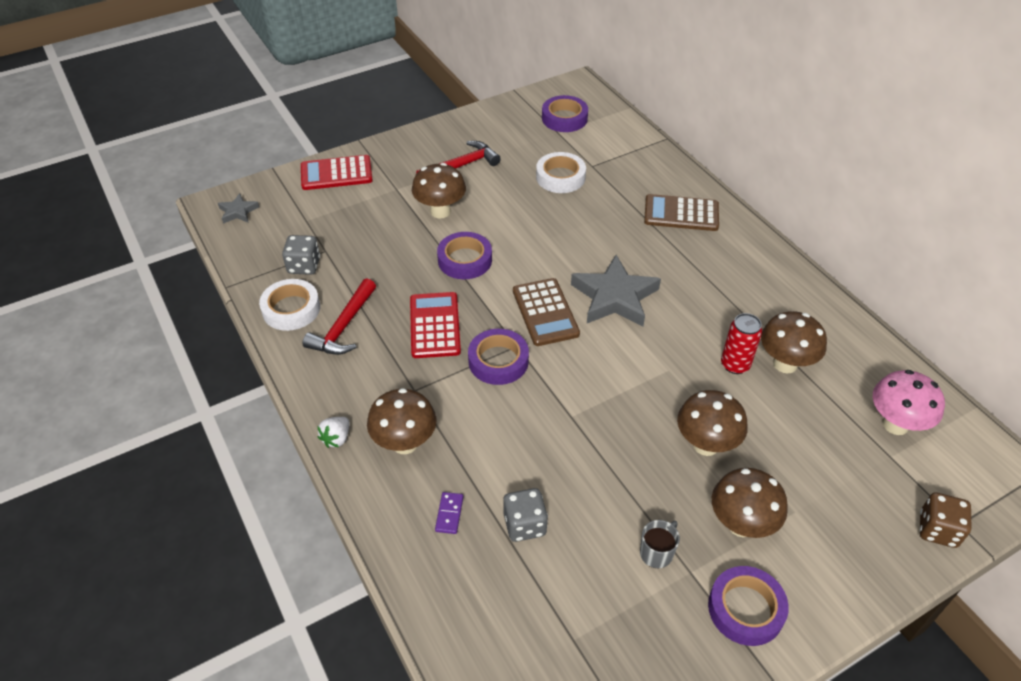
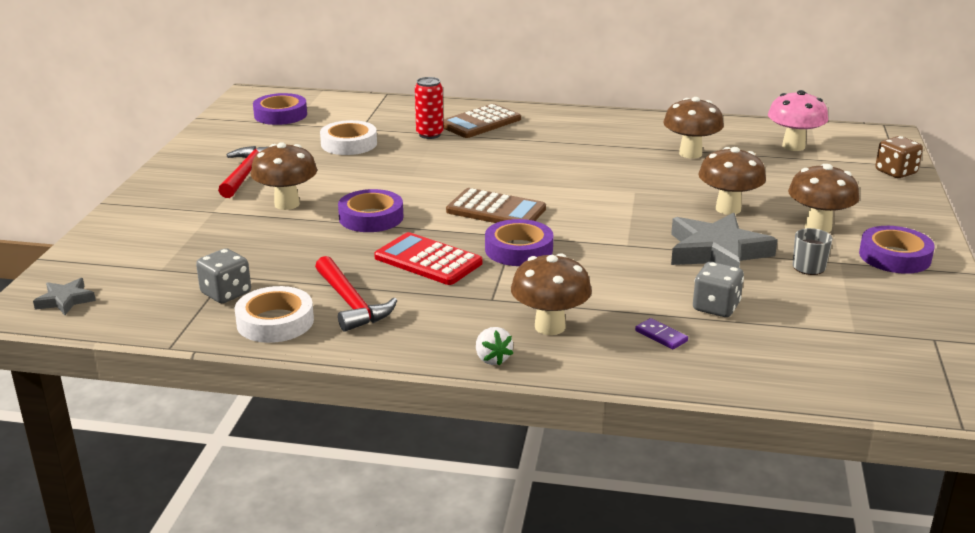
camera: 50 degrees left, 20 degrees down
(336, 174) = (126, 230): red calculator -> none
(615, 297) = (526, 179): grey star -> grey star (717, 252)
(735, 365) = (666, 169): red can -> red can (429, 134)

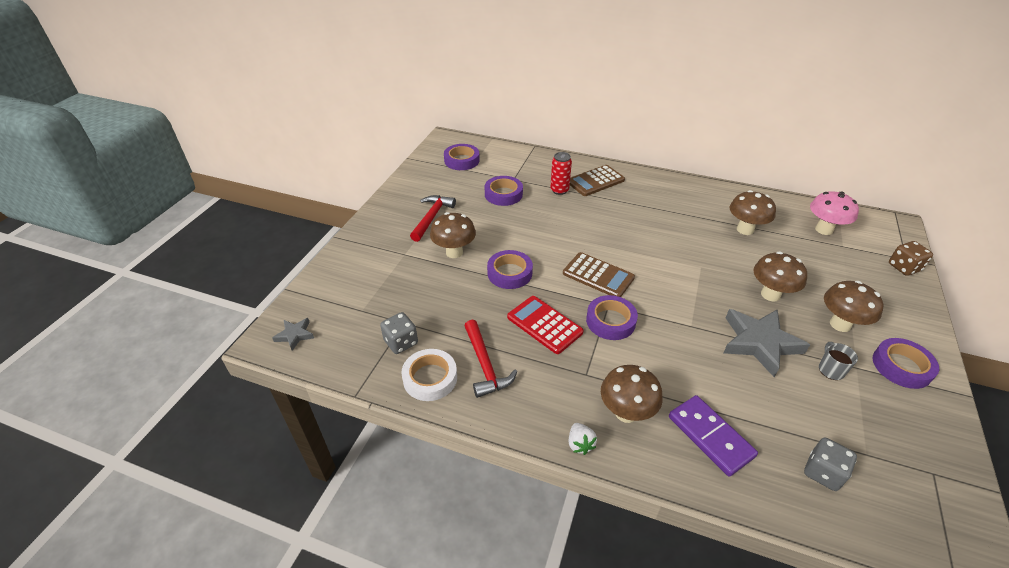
camera: 10 degrees right, 15 degrees up
(349, 144) = (503, 194): white tape -> purple tape
(661, 336) = (710, 436): purple domino -> purple domino, size x2.16
(716, 307) = (755, 408): grey dice -> grey dice (823, 472)

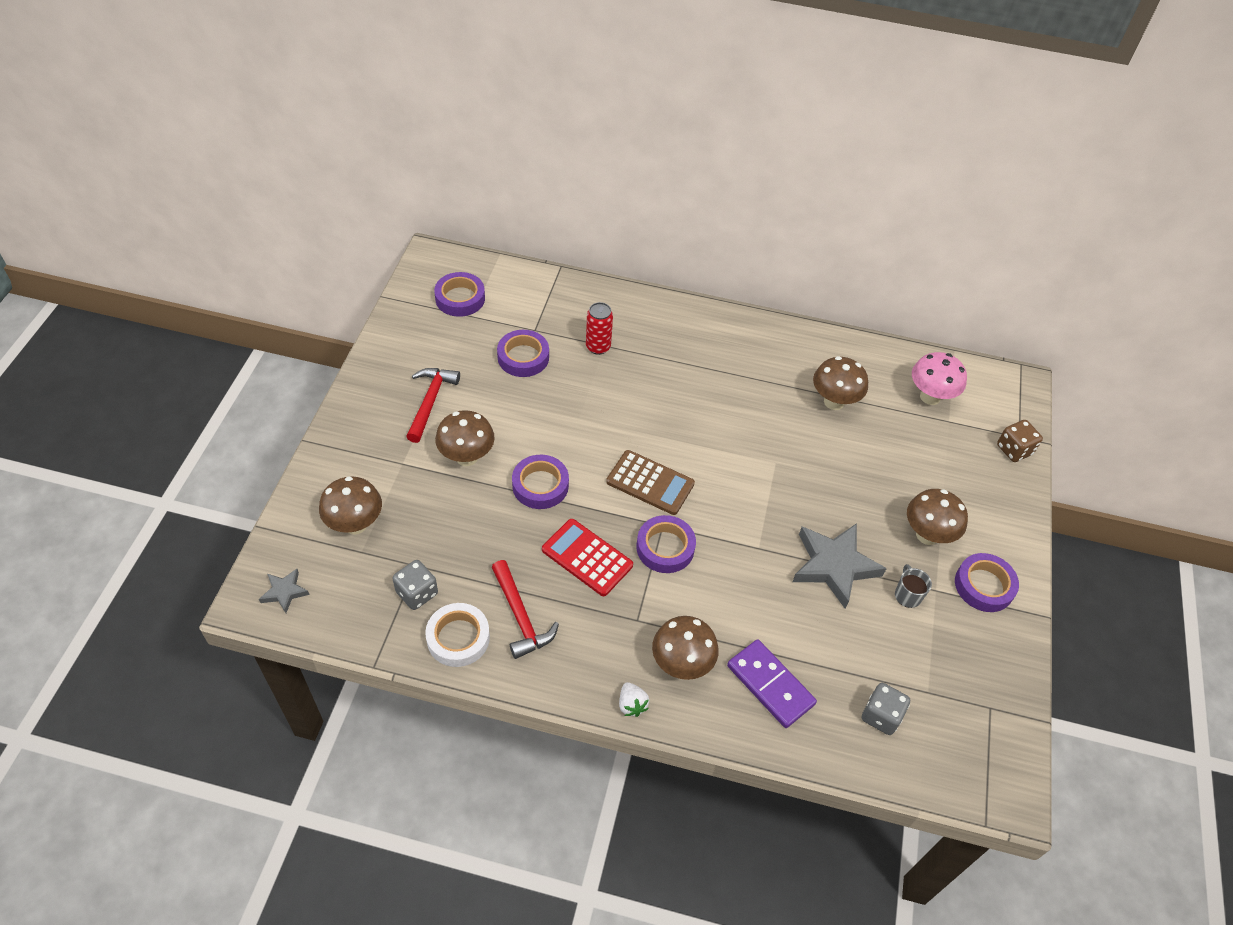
camera: 10 degrees left, 10 degrees up
(595, 181) = (646, 329): brown calculator -> none
(770, 294) = (854, 498): brown mushroom -> brown mushroom (355, 524)

